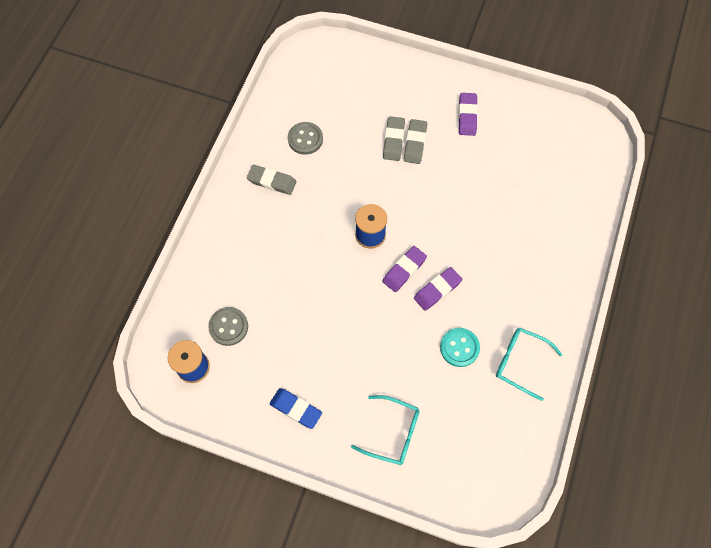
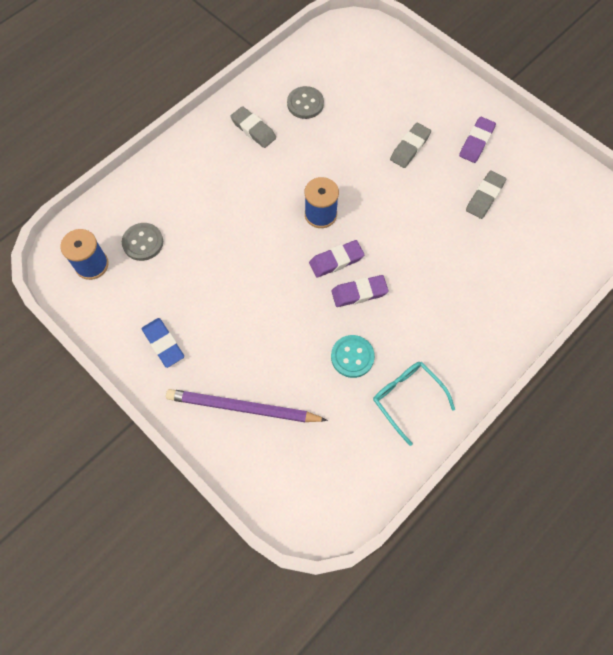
camera: 25 degrees right, 0 degrees up
(392, 433) = (243, 408): turquoise glasses -> purple pencil
(393, 140) = (390, 137): grey eraser -> grey eraser (484, 197)

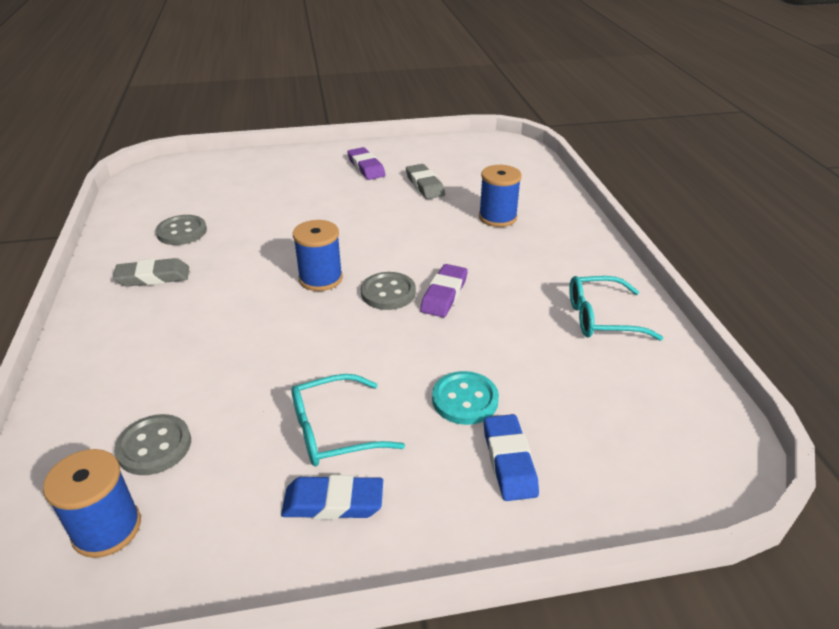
camera: 55 degrees left, 30 degrees down
(206, 312) = (334, 431): none -> turquoise glasses
(243, 408) = (509, 461): purple pencil -> blue eraser
(336, 260) = (388, 293): purple eraser -> grey button
(352, 357) = (517, 333): turquoise button -> turquoise button (465, 400)
(410, 148) = (323, 198): grey eraser -> none
(481, 271) = (497, 217): none -> blue spool

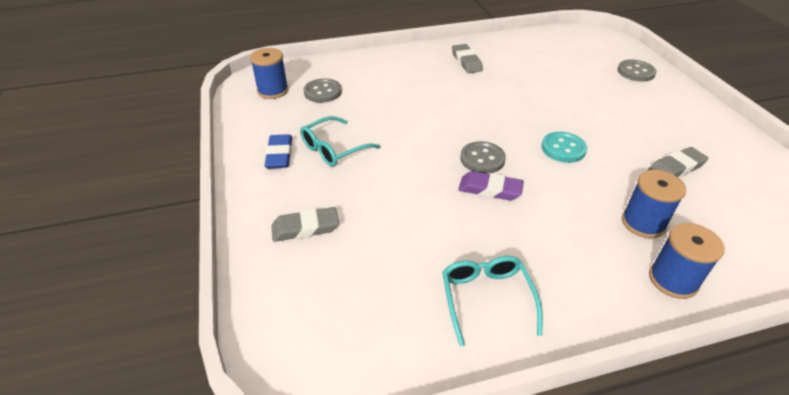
camera: 85 degrees right, 5 degrees up
(182, 232) = (522, 61): grey button -> grey button (635, 72)
(320, 278) = (489, 125): blue spool -> blue spool (673, 280)
(334, 431) = (333, 149): turquoise glasses -> turquoise glasses turned 105 degrees counterclockwise
(366, 167) = (684, 128): purple eraser -> none
(465, 400) = (364, 205): turquoise button -> turquoise button (563, 148)
(509, 461) = (305, 228): blue eraser -> grey eraser

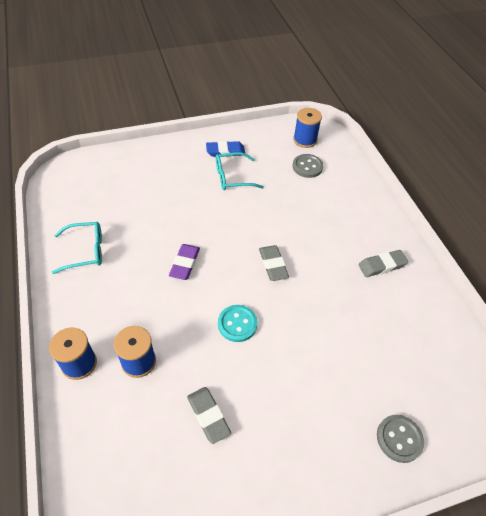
camera: 85 degrees right, 10 degrees up
(305, 228) = (154, 169): grey eraser -> grey eraser (273, 265)
(333, 149) = (233, 177): turquoise glasses -> turquoise glasses turned 60 degrees counterclockwise
(482, 159) = (222, 263): grey button -> none

